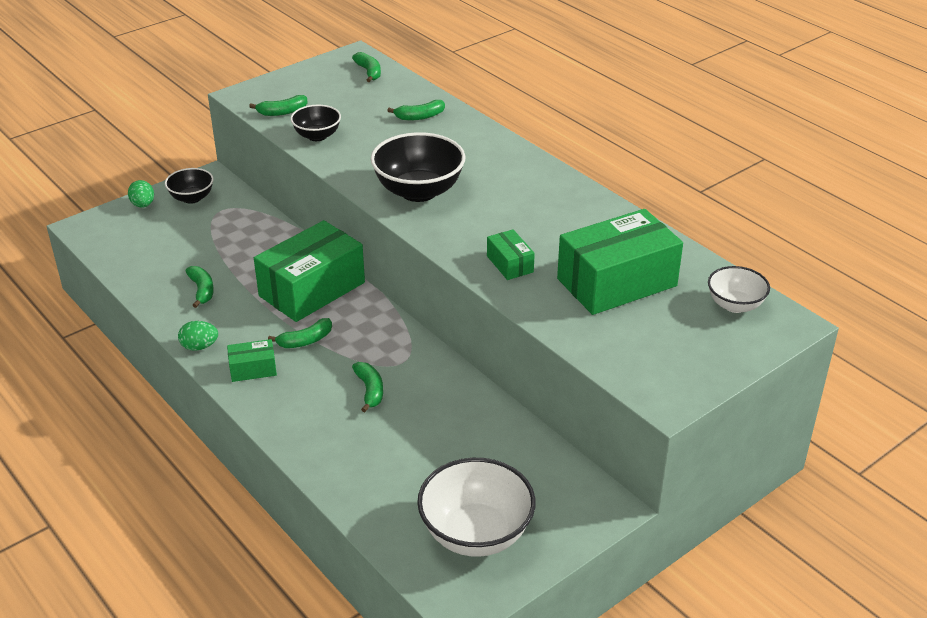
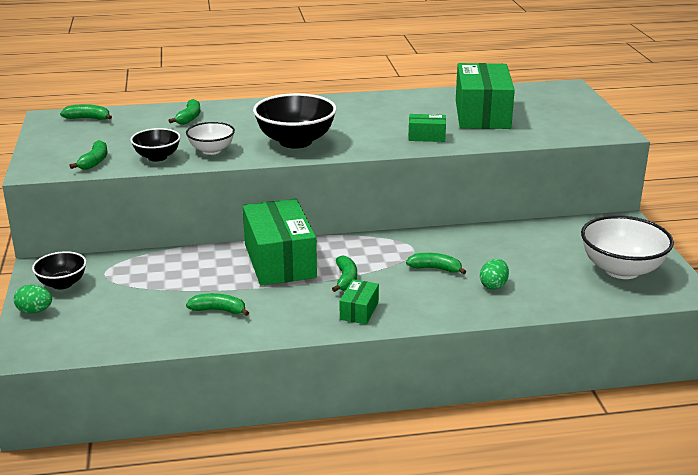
camera: 60 degrees left, 10 degrees down
(199, 347) = (301, 329): green egg -> green egg (493, 285)
(735, 305) = (538, 93): white bowl -> white bowl (211, 150)

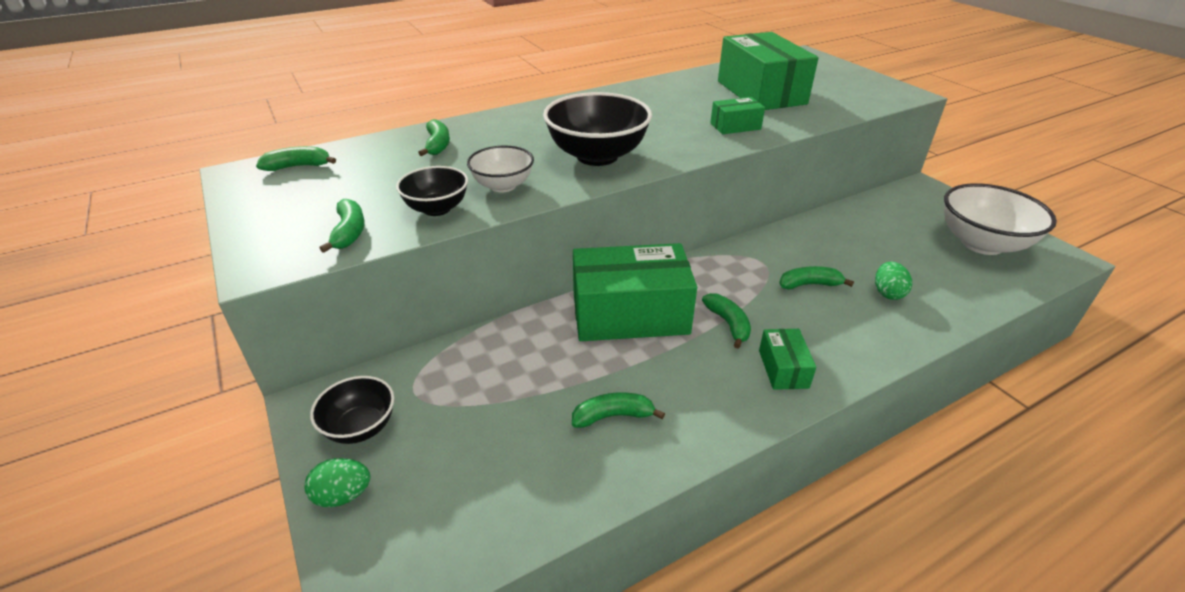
camera: 20 degrees left, 10 degrees up
(279, 261) = (630, 314): green box -> green box turned 60 degrees counterclockwise

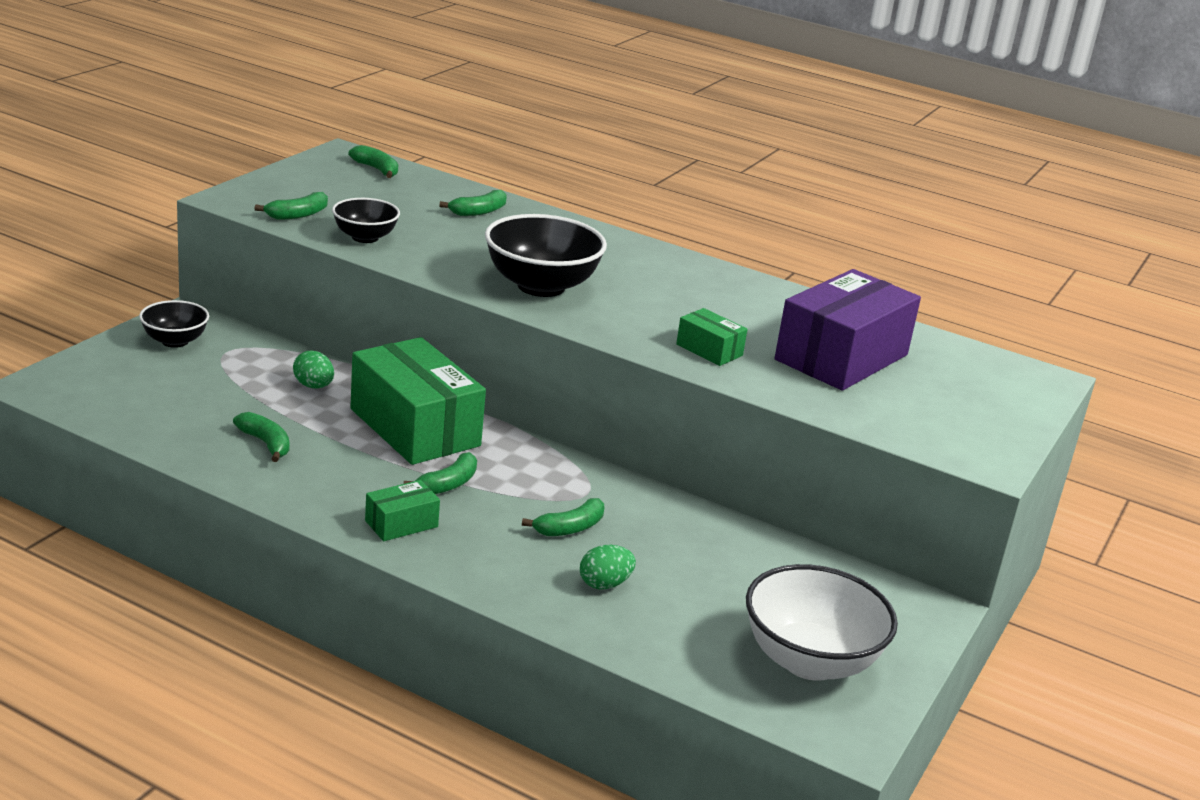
camera: 55 degrees right, 10 degrees down
(343, 495) = (109, 354): green egg -> green egg (313, 386)
(503, 186) = (432, 255): white bowl -> none
(761, 92) = (842, 357): green box -> purple box
(809, 284) = (570, 528): green banana -> green banana turned 90 degrees clockwise

